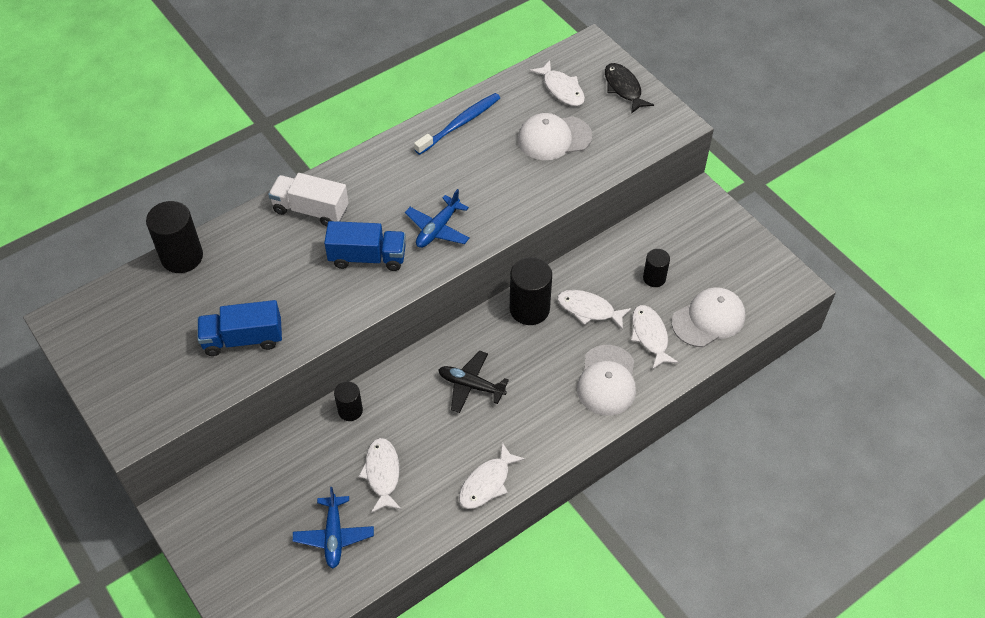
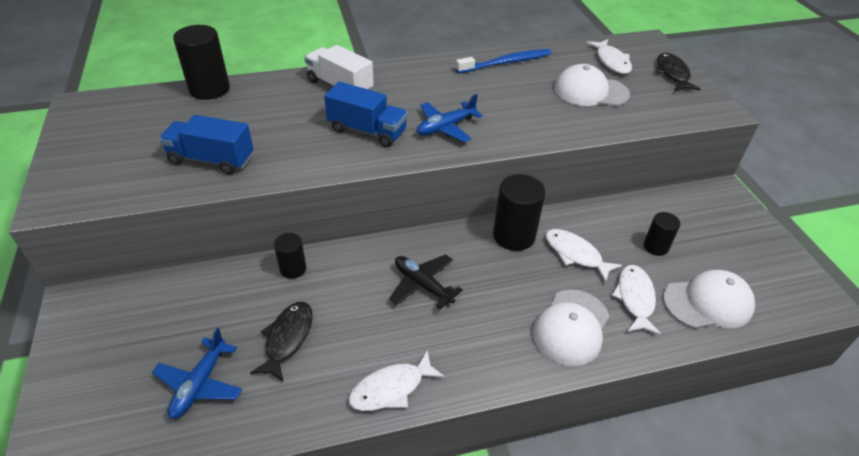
camera: 20 degrees right, 10 degrees down
(382, 474) = (287, 338): white fish -> black fish

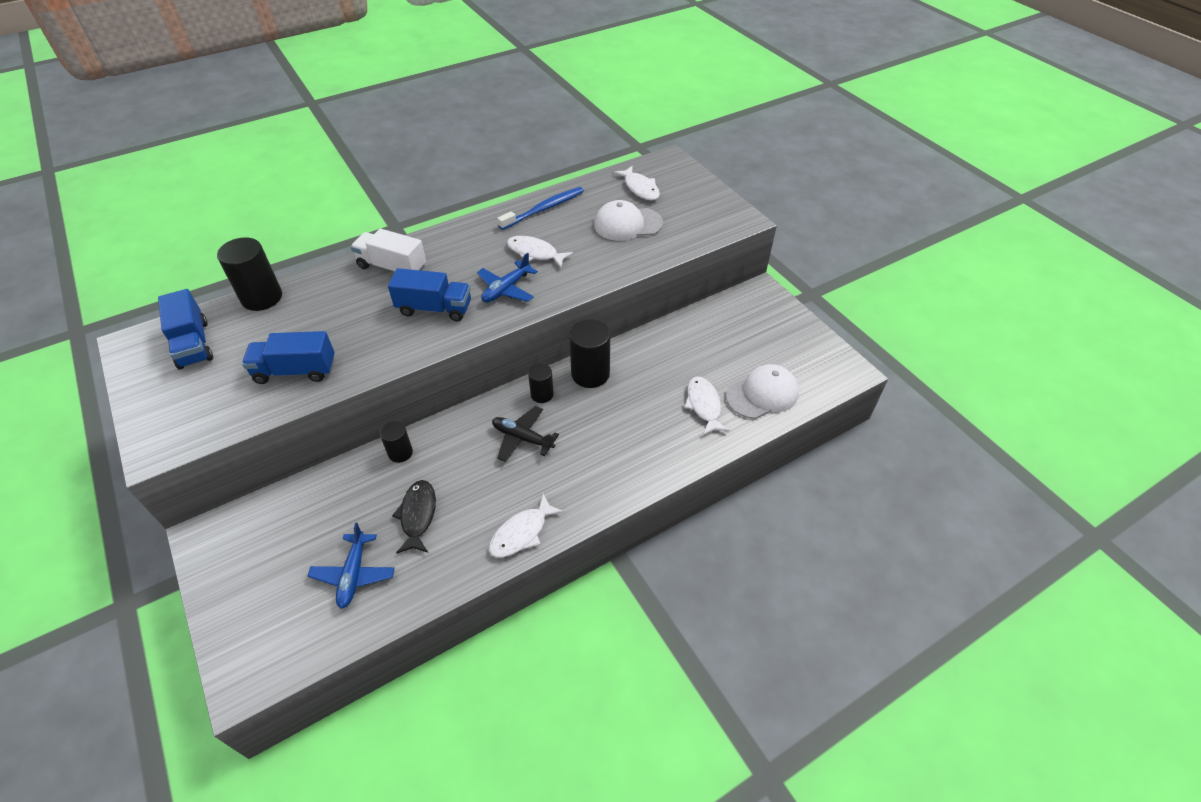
camera: 15 degrees left, 5 degrees up
(131, 116) = (193, 344): none -> blue truck
(571, 327) = (657, 443): white cap -> none
(575, 254) = (647, 378): white fish -> white fish (535, 253)
(655, 247) = (712, 355): black cylinder -> black cylinder (542, 394)
(672, 74) = (696, 190): black fish -> none

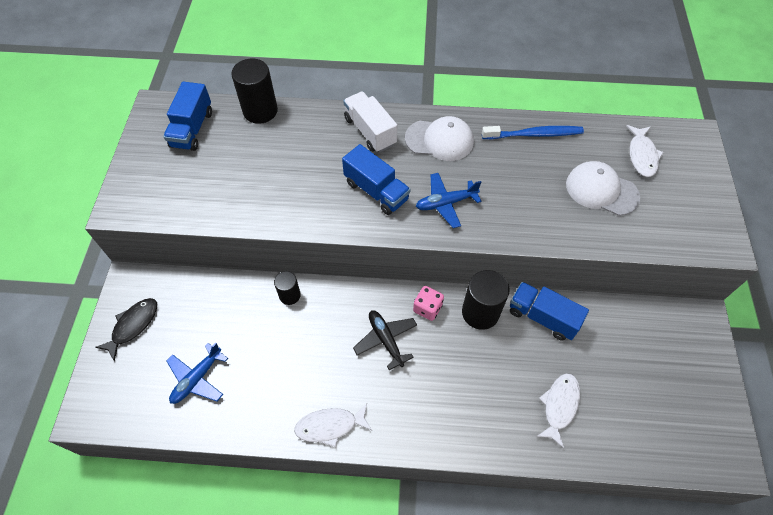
camera: 35 degrees right, 10 degrees up
(295, 371) = (242, 193): blue truck -> blue truck (542, 317)
(418, 515) = (268, 358): black fish -> black fish (133, 326)
(535, 253) = (495, 178): white fish -> none
(542, 394) = (427, 308): black cylinder -> pink dice
(762, 394) = (623, 429): white cap -> white cap (439, 140)

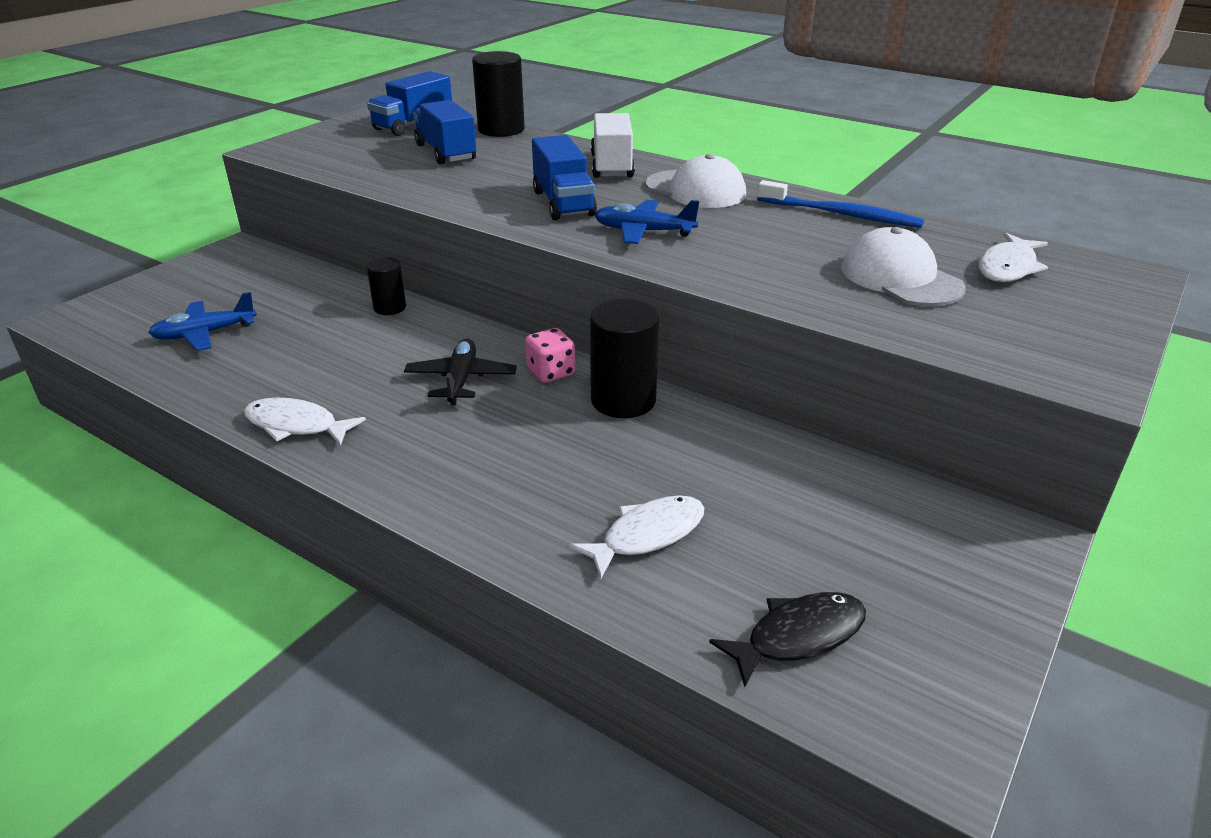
camera: 30 degrees right, 25 degrees down
(133, 326) = (197, 277): black fish -> black fish (798, 636)
(542, 317) = (717, 436): blue truck -> blue truck (446, 152)

